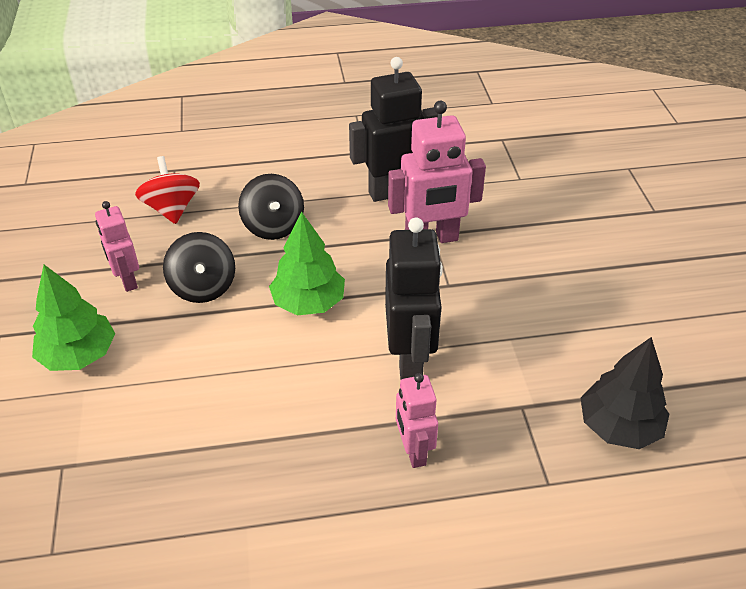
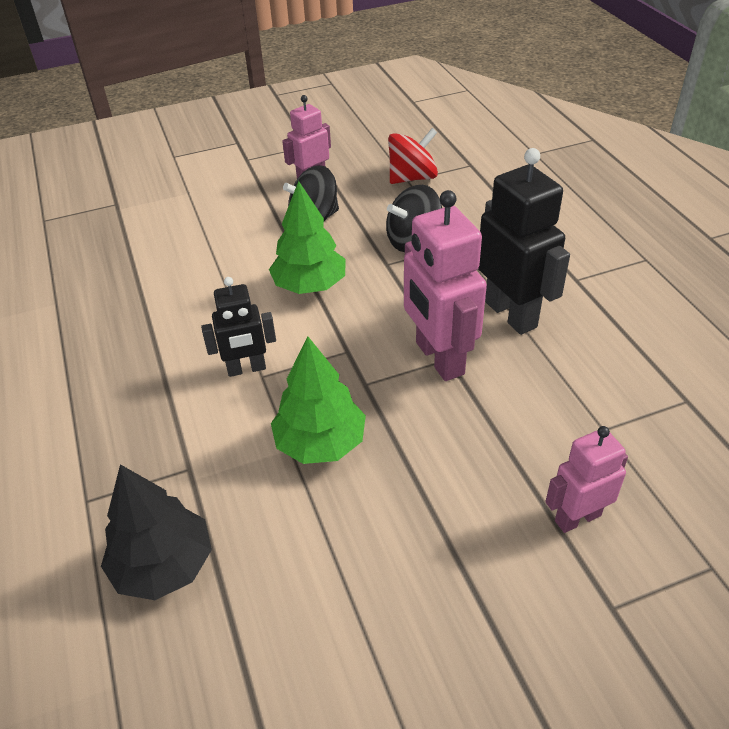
camera: 80 degrees right, 0 degrees up
(79, 355) = (222, 180): green tree -> green tree (320, 443)
(410, 358) = (246, 369): black robot -> black robot, size x0.60
(413, 451) = (128, 389): pink robot -> pink robot (577, 518)

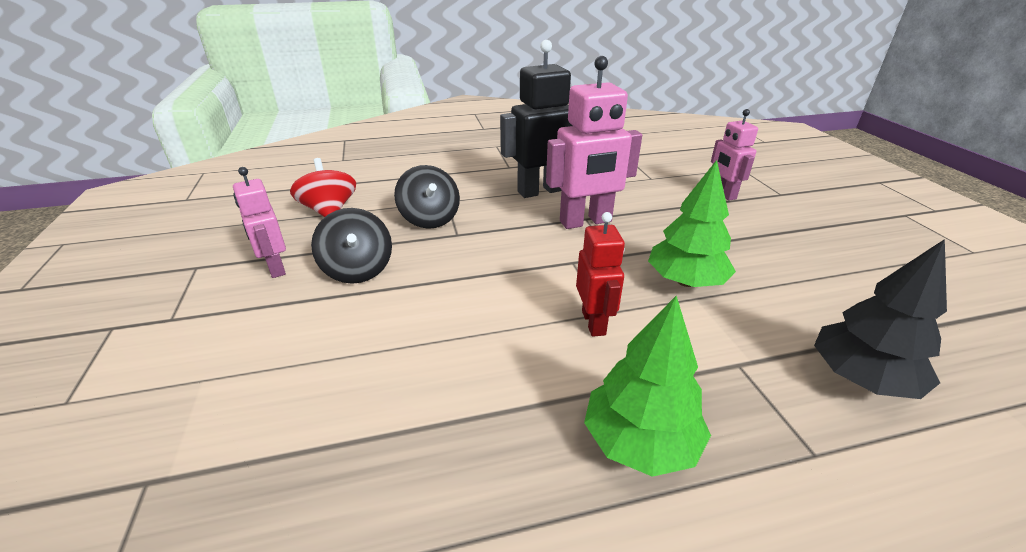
camera: 85 degrees left, 10 degrees down
(246, 369) = (594, 323): black robot -> red robot
(310, 285) = (472, 277): green tree -> green tree (640, 441)

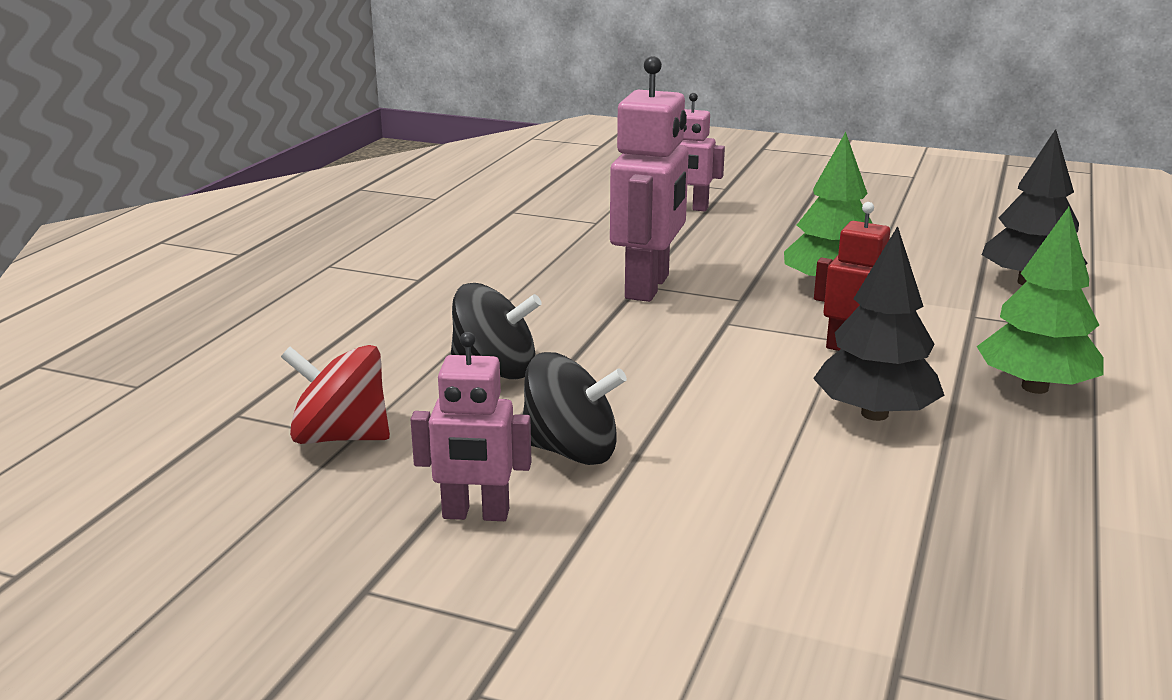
camera: 55 degrees left, 10 degrees down
(501, 364) = (874, 414): none -> black tree
(540, 191) = (528, 284): black robot -> none

